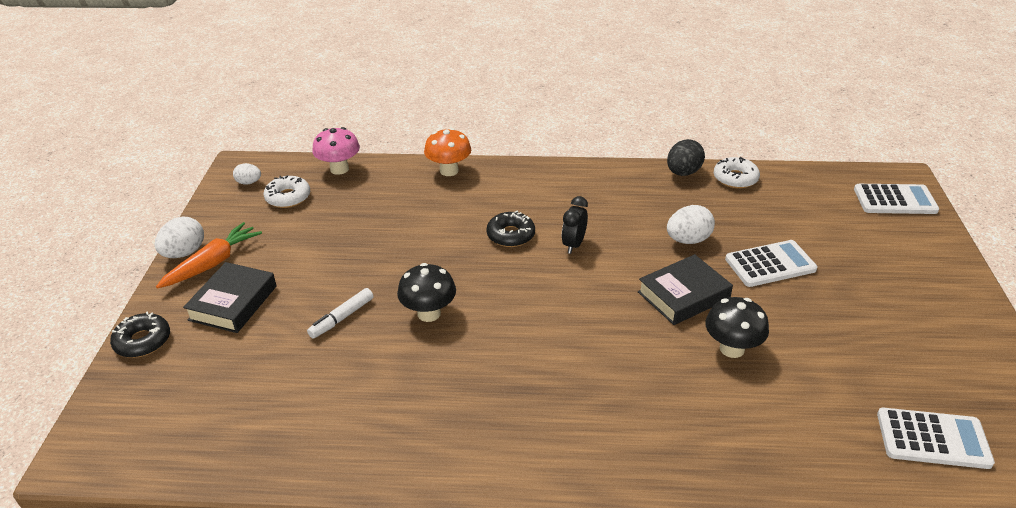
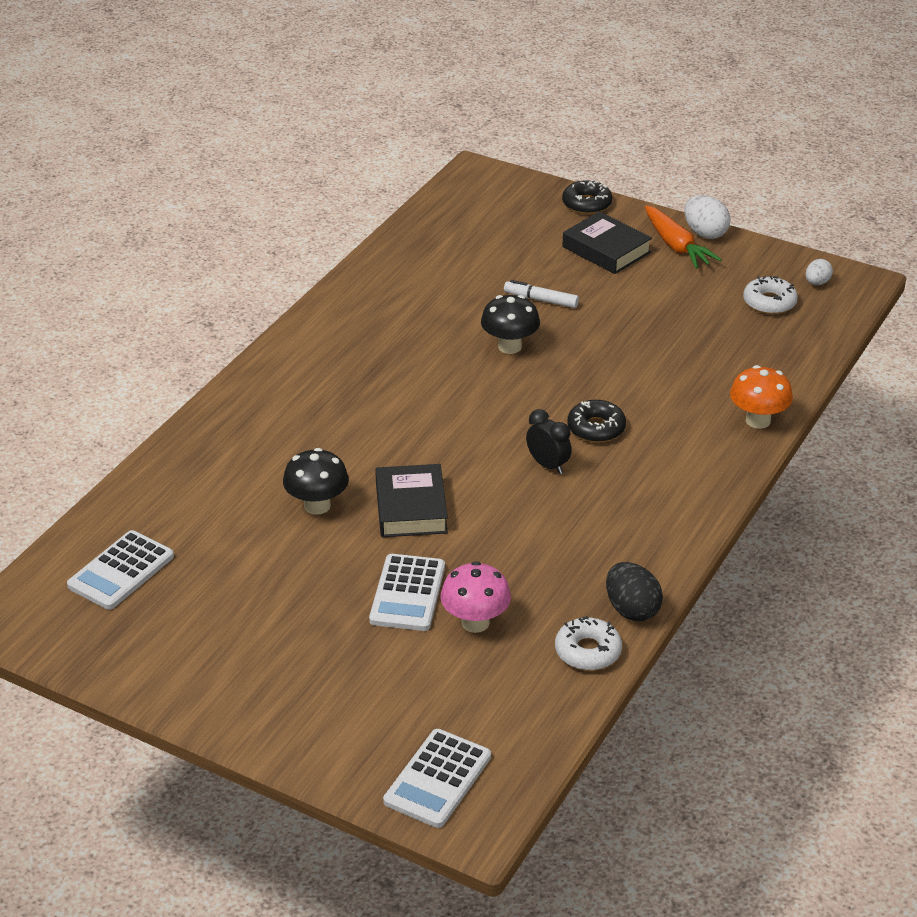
camera: 115 degrees right, 0 degrees up
(339, 169) = (810, 345): pink mushroom -> pink mushroom (475, 622)
(341, 318) = (541, 300): white marker -> white marker turned 45 degrees counterclockwise
(688, 240) = (494, 551): white egg -> none

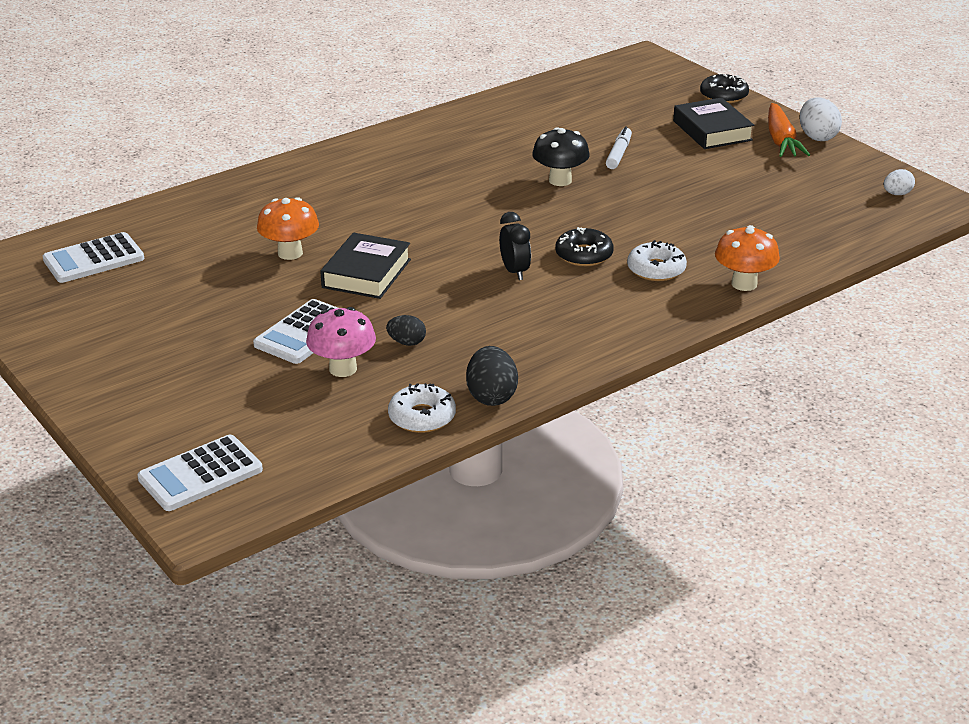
camera: 25 degrees right, 5 degrees down
(317, 506) = (290, 253): black mushroom -> orange mushroom
(511, 575) = (407, 342): none -> black egg
(541, 300) = (619, 154): white marker -> white marker turned 60 degrees clockwise
(769, 302) = (835, 199): white donut -> white donut (656, 269)

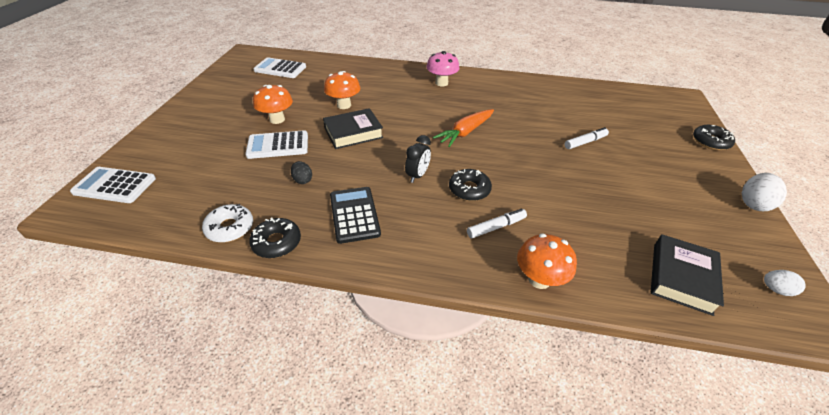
camera: 45 degrees right, 10 degrees up
(239, 312) = (277, 119): none -> orange mushroom
(343, 369) = (255, 174): pink mushroom -> pink mushroom (441, 83)
(491, 396) = (277, 242): black egg -> black donut
(519, 335) = (354, 215): none -> black calculator
(560, 180) = (526, 139): black mushroom -> none
(656, 269) = (496, 227): white donut -> white marker
(712, 130) = (670, 159): black book -> black book (681, 277)
(781, 141) = (717, 191): orange carrot -> orange carrot (465, 132)

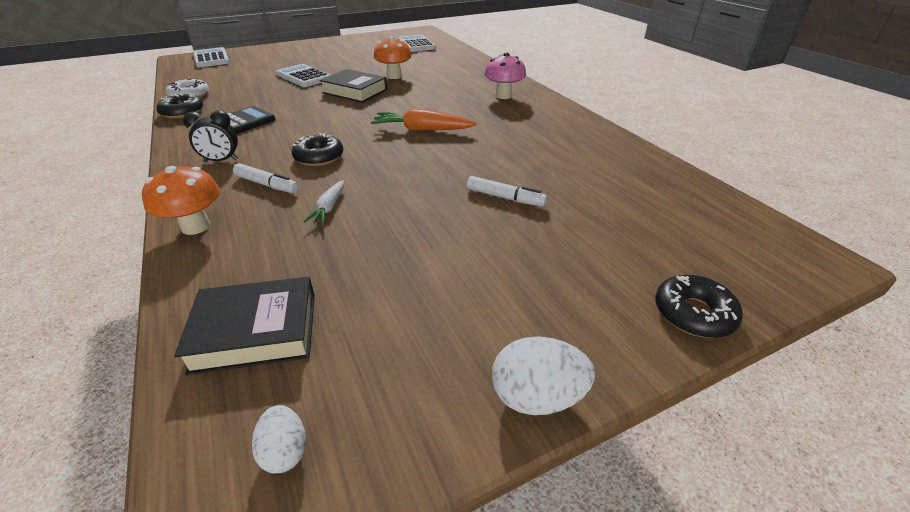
camera: 55 degrees right, 5 degrees down
(277, 119) = (339, 66): orange mushroom -> none
(302, 180) = (266, 96): black egg -> none
(417, 175) = (317, 130): black clock -> black clock (221, 161)
(553, 209) = (329, 208): none -> white carrot

